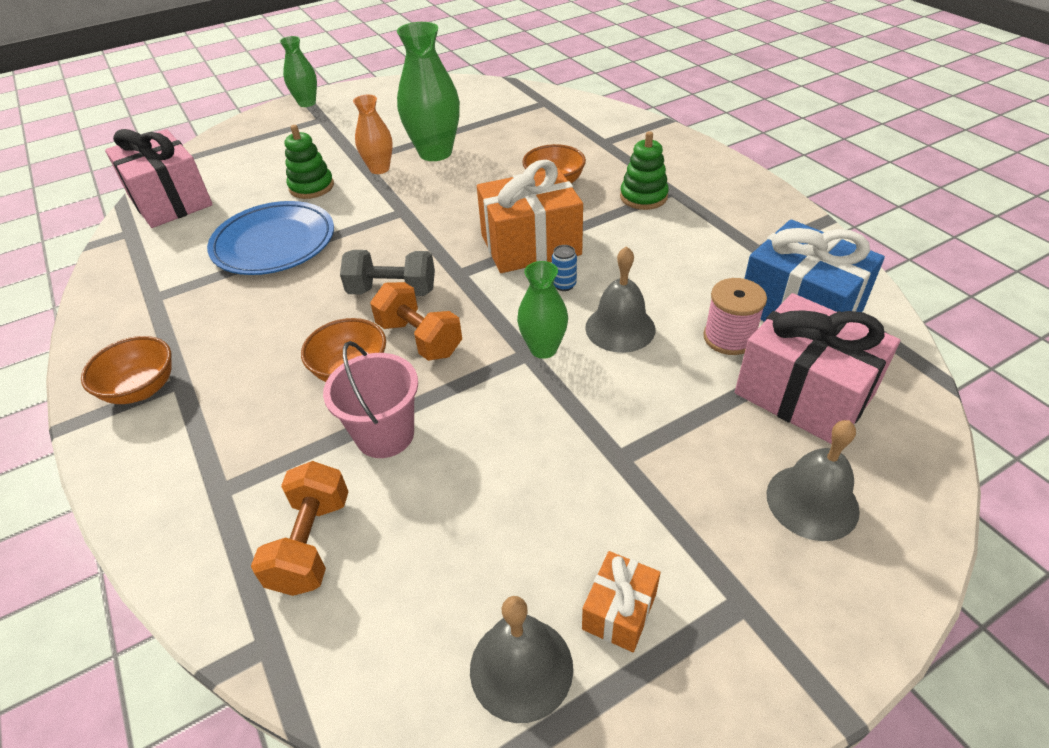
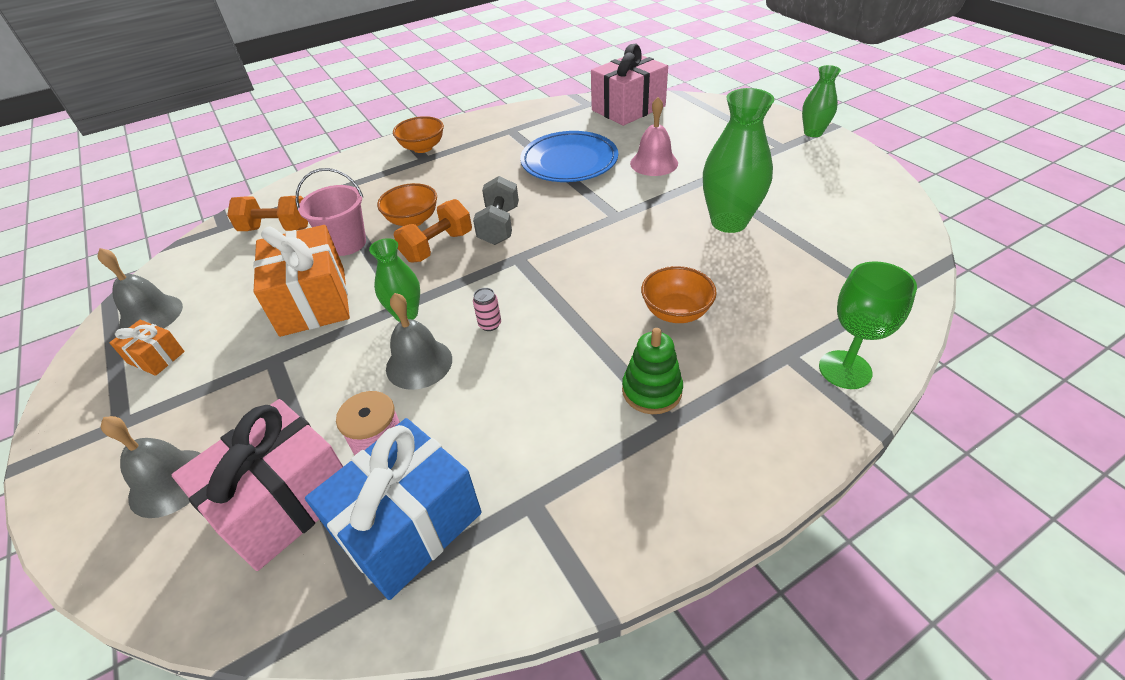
camera: 90 degrees right, 0 degrees up
(311, 187) = (654, 163): green stacking toy -> pink bell
(379, 169) = (690, 193): orange vase -> none
(530, 245) = (557, 299): orange gift -> orange gift (313, 301)
(564, 285) = (490, 324): blue can -> pink can
(617, 124) = (845, 369): none -> green goblet

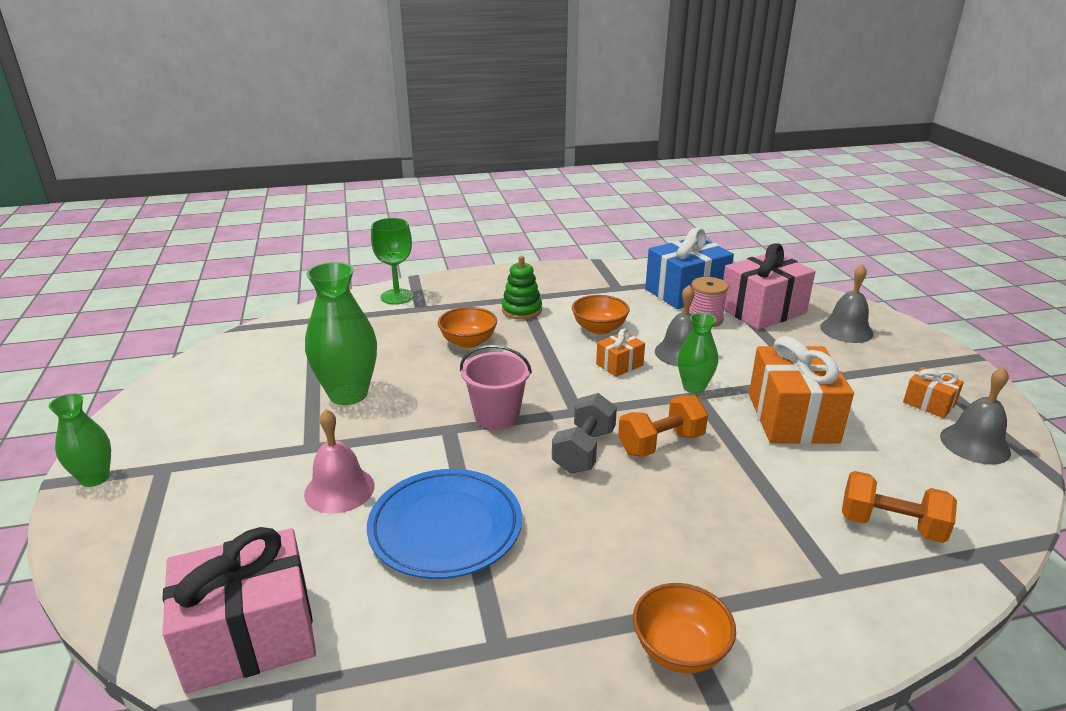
camera: 165 degrees left, 15 degrees down
(346, 243) = (776, 475): pink bucket -> pink bucket (497, 416)
(413, 220) = (692, 487): orange bowl -> orange bowl (599, 329)
(490, 324) = (619, 364): pink can -> orange gift

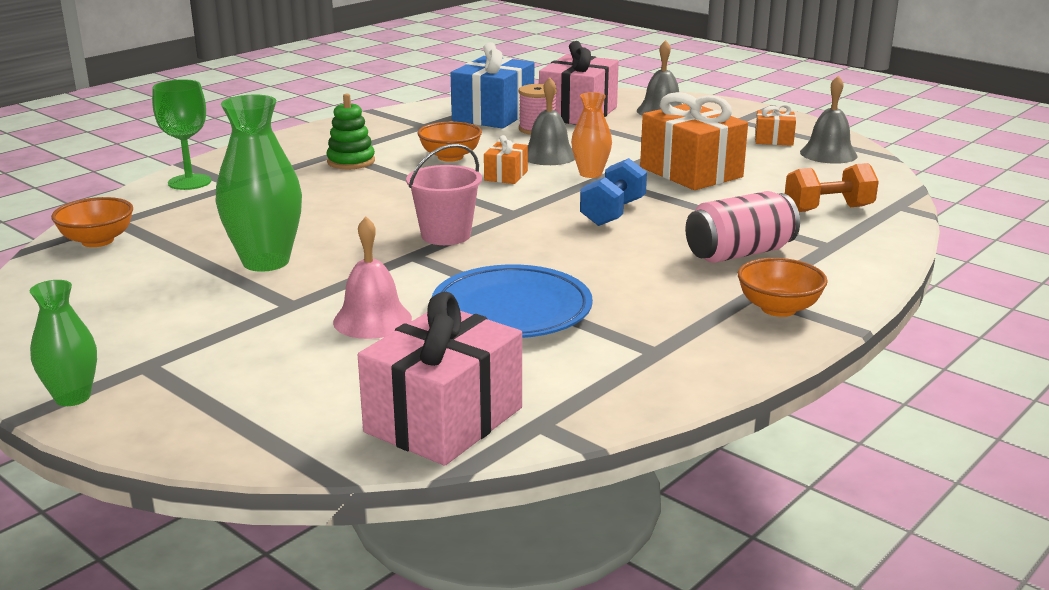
camera: 35 degrees left, 5 degrees down
(468, 342) = (332, 196): orange bowl -> orange bowl (97, 241)
(584, 451) = (557, 234): grey dumbbell -> none
(661, 443) = (613, 213): orange dumbbell -> blue dumbbell
(694, 387) = (590, 174): green vase -> orange vase
(724, 549) = (739, 253): none -> pink can

